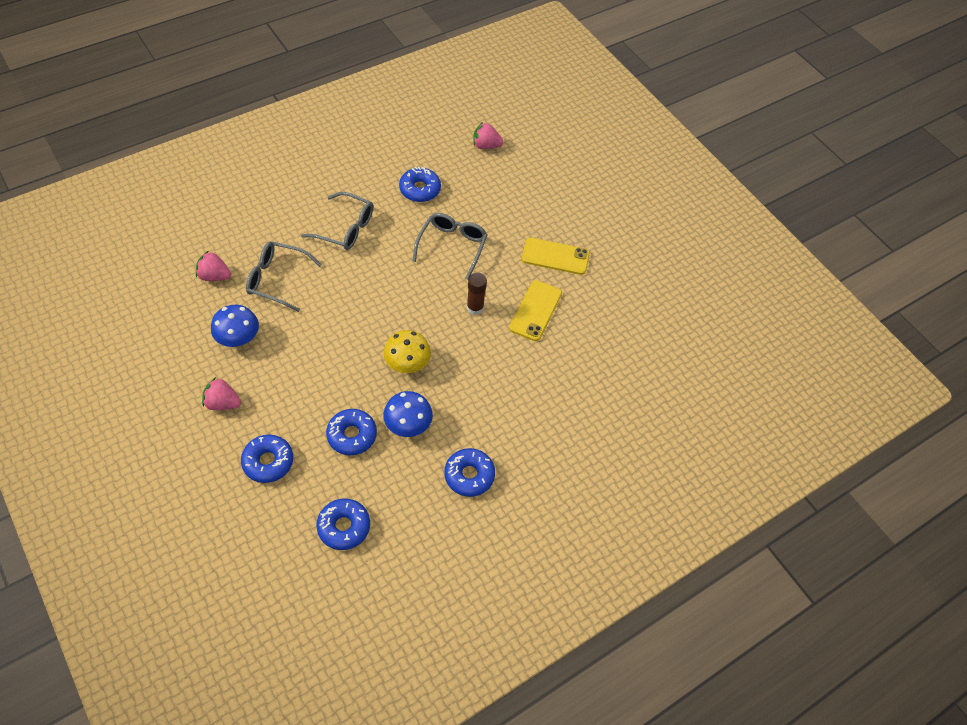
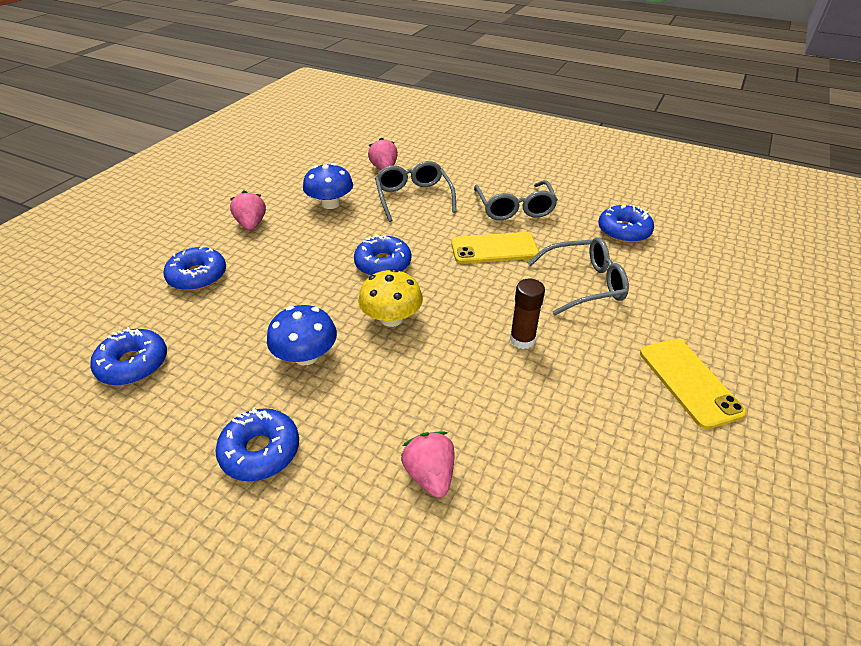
camera: 65 degrees right, 15 degrees down
(352, 435) = (263, 318): blue donut -> blue donut (383, 264)
(486, 146) = (750, 250): pink strawberry -> pink strawberry (430, 474)
(535, 310) = (581, 401): yellow phone -> yellow phone (494, 249)

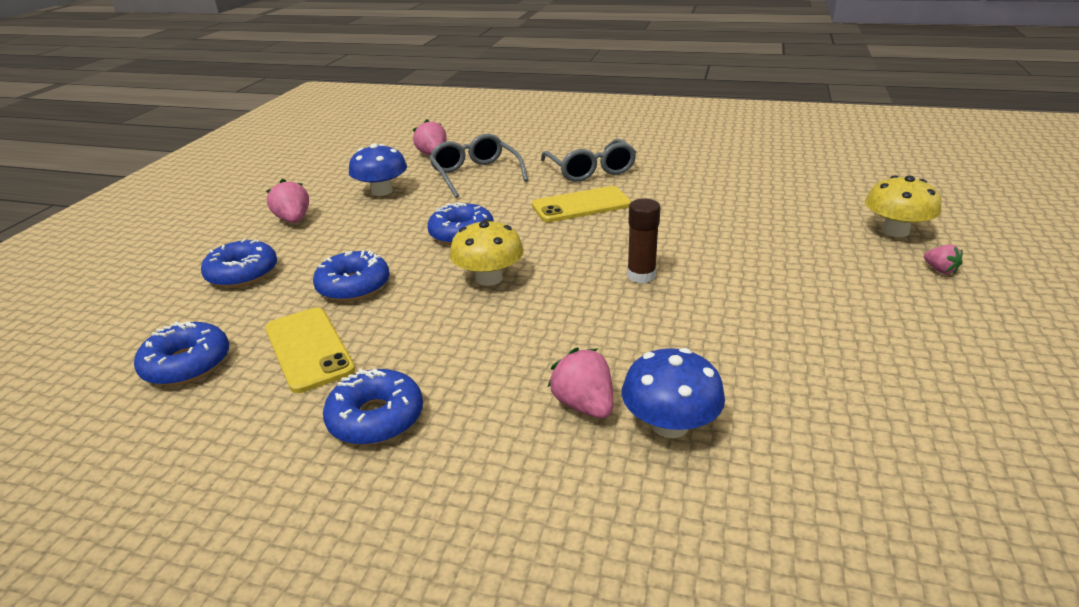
camera: 10 degrees left, 10 degrees down
(306, 356) = (401, 325): blue mushroom -> blue mushroom (670, 424)
(584, 284) = (689, 221): grey glasses -> none
(623, 231) = (712, 174): blue donut -> blue donut (353, 286)
(689, 382) = (828, 284): yellow phone -> yellow phone (309, 349)
(775, 330) = (895, 231): none -> yellow mushroom
(802, 386) = (940, 270): none -> pink strawberry

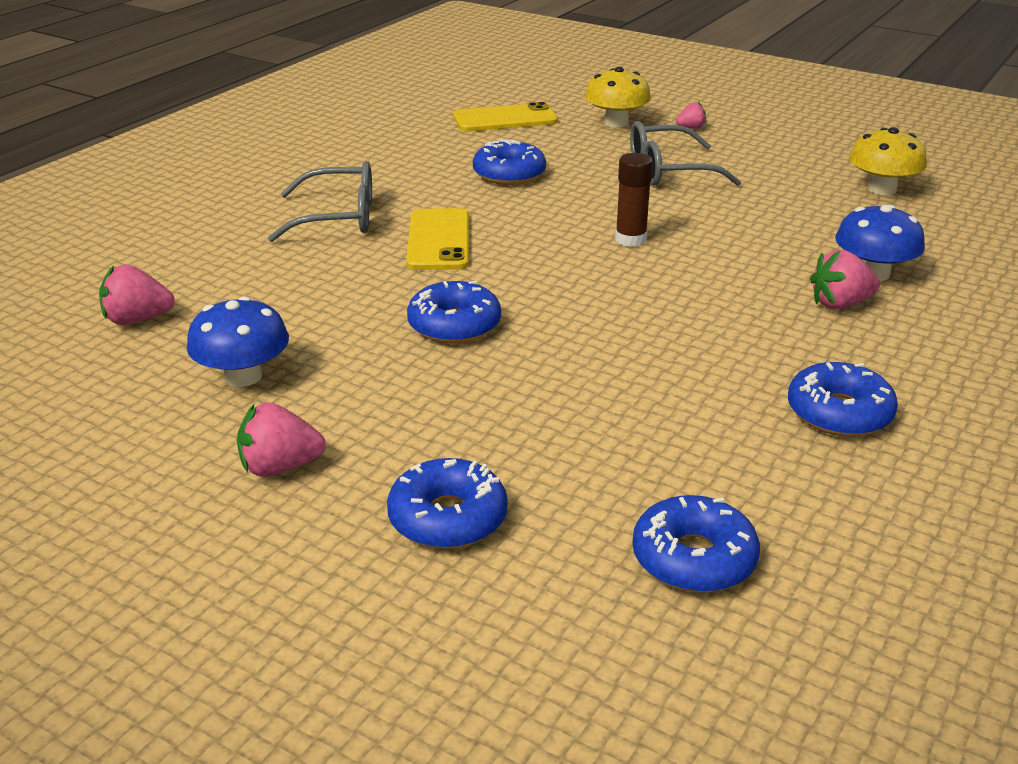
camera: 75 degrees left, 0 degrees up
(309, 349) = (693, 454): yellow phone -> yellow phone (505, 119)
(353, 286) = (550, 416): blue donut -> blue donut (509, 174)
(475, 174) = (263, 294): grey glasses -> grey glasses (668, 171)
(489, 278) = (586, 320): yellow mushroom -> yellow mushroom (882, 189)

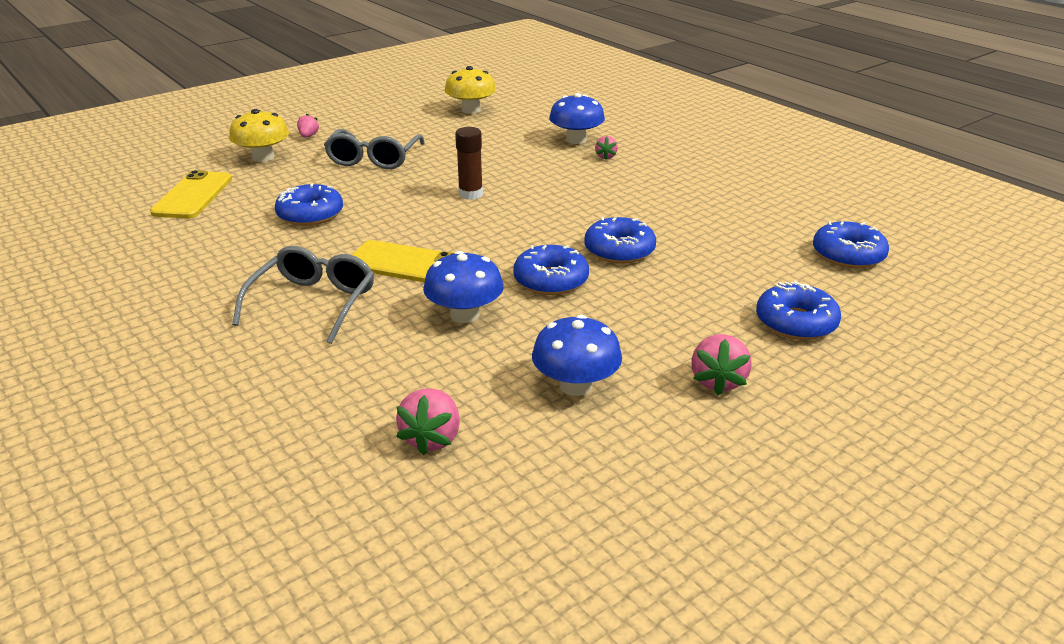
camera: 70 degrees left, 0 degrees up
(354, 291) = (464, 314): none -> blue mushroom
(839, 413) = (722, 186): blue donut -> blue donut (619, 250)
(840, 304) = (606, 156): pink strawberry -> pink strawberry, size x0.60

